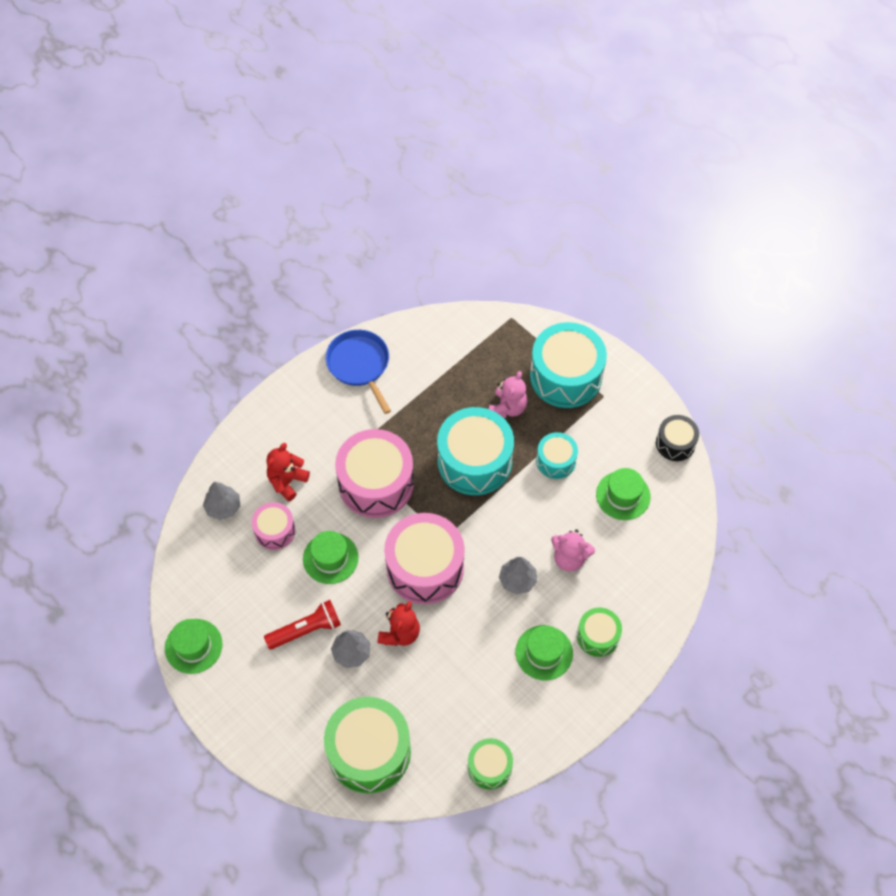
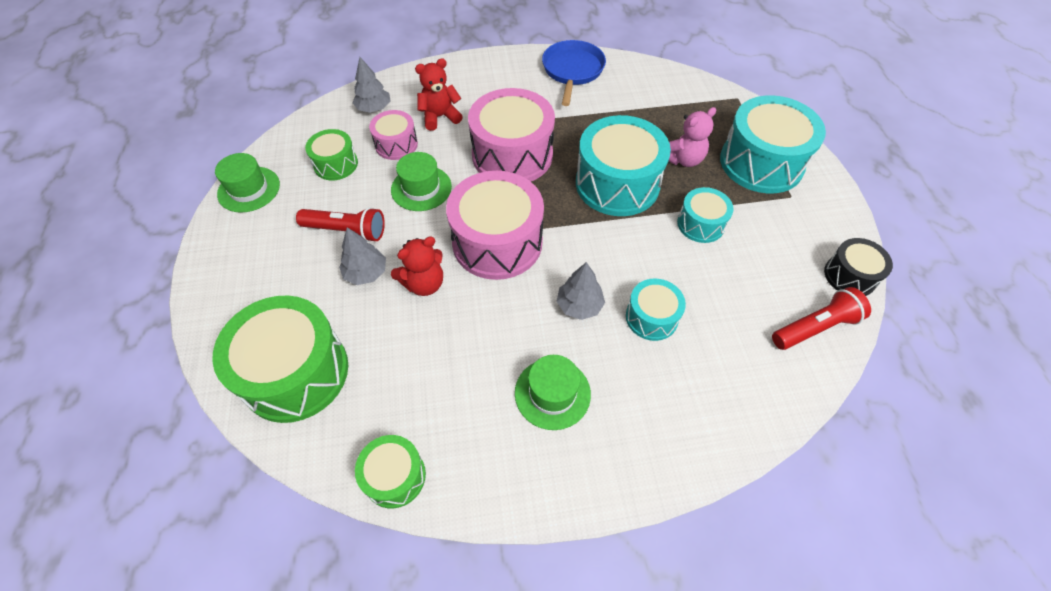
camera: 35 degrees right, 5 degrees down
(569, 558) = (651, 317): pink teddy bear -> turquoise drum
(597, 636) = (627, 415): green drum -> green drum (336, 164)
(623, 495) = (755, 292): green hat -> none
(673, 499) = (815, 327): none -> red flashlight

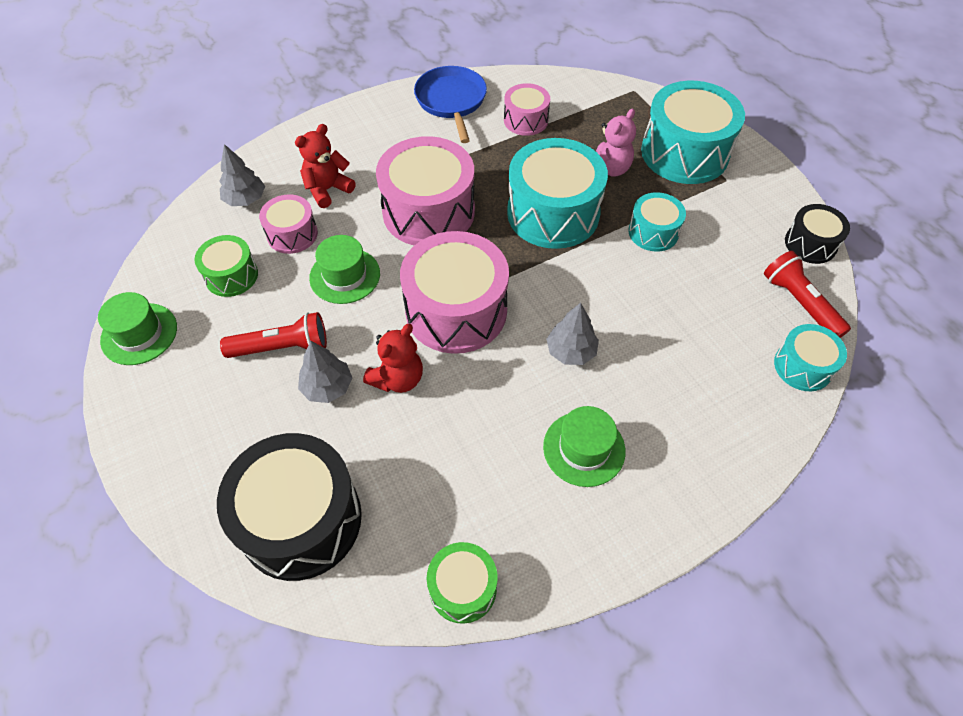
camera: 20 degrees left, 0 degrees up
(295, 372) = (300, 519): green drum -> black drum
(629, 100) = (525, 120): none -> pink drum
(651, 317) = (646, 341): turquoise drum -> turquoise drum (803, 366)
(815, 327) = (800, 303): red flashlight -> red flashlight turned 75 degrees counterclockwise

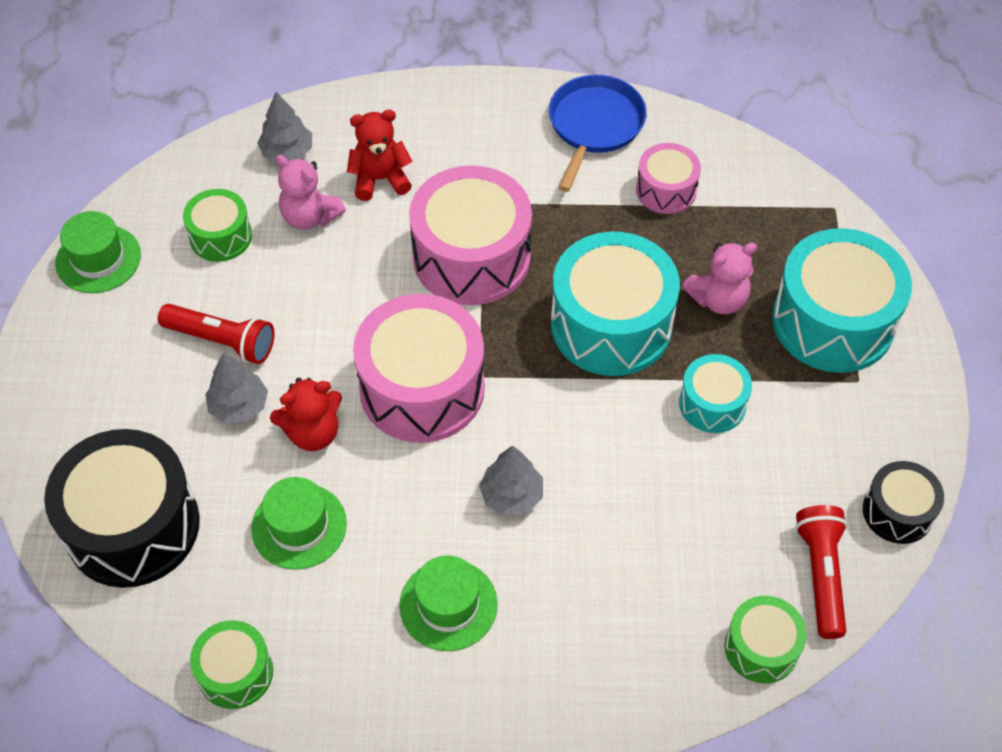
camera: 30 degrees right, 0 degrees up
(292, 234) = (310, 217): pink drum -> pink teddy bear
(345, 276) = (333, 291): green hat -> green hat (299, 526)
(803, 366) = (761, 647): turquoise drum -> green drum

